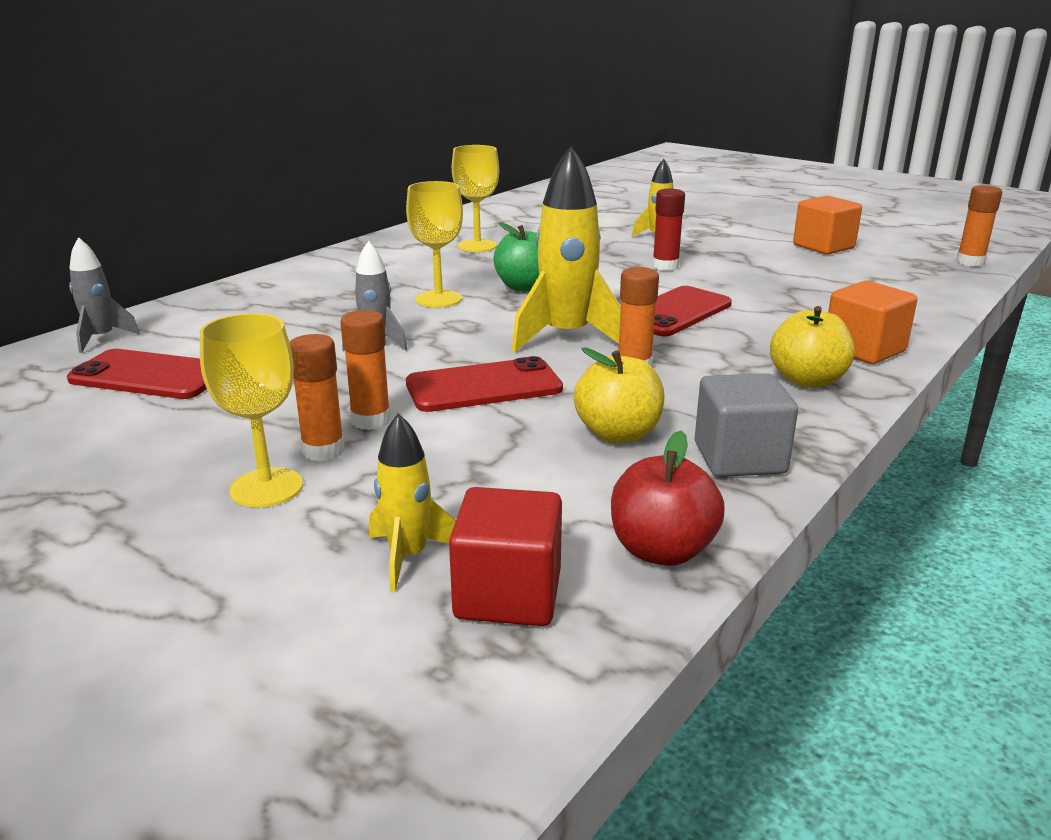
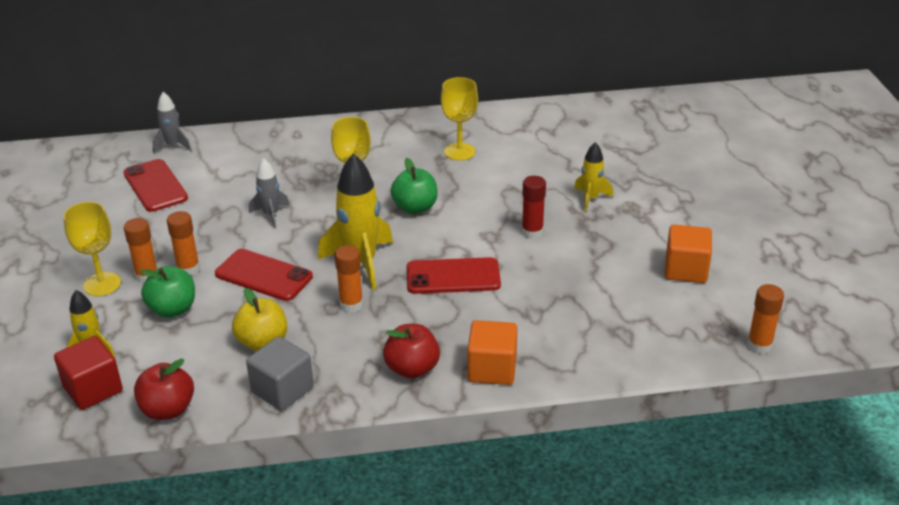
camera: 45 degrees right, 10 degrees up
(435, 461) = (172, 309): none -> green apple
(807, 380) = (412, 369): yellow apple -> red apple

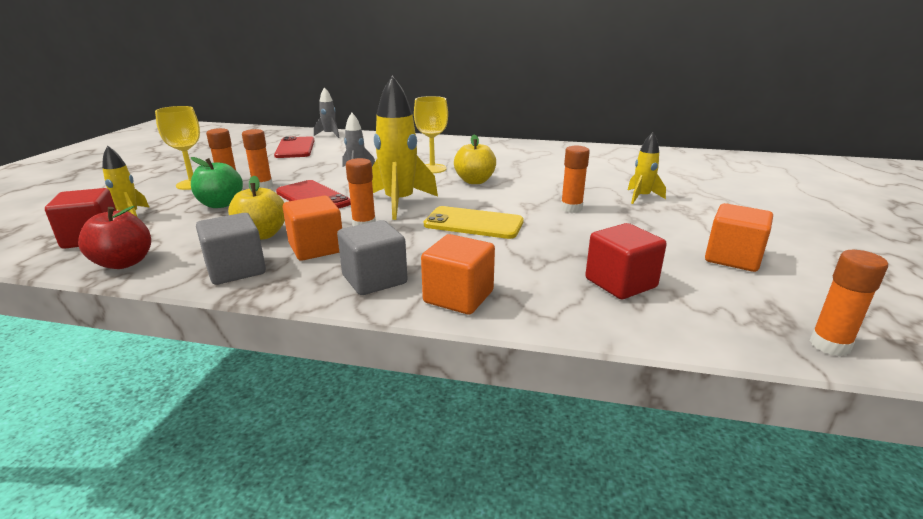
camera: 20 degrees right, 10 degrees down
(331, 346) = (316, 248): none -> orange cube
(412, 369) = (374, 279): red apple -> grey cube
(415, 207) = (474, 181): green apple -> yellow apple
(453, 276) = (473, 223): red phone -> yellow phone
(459, 151) = (536, 160): yellow goblet -> none
(532, 232) = (571, 208): red glue stick -> orange glue stick
(608, 321) = (620, 283): none -> red cube

